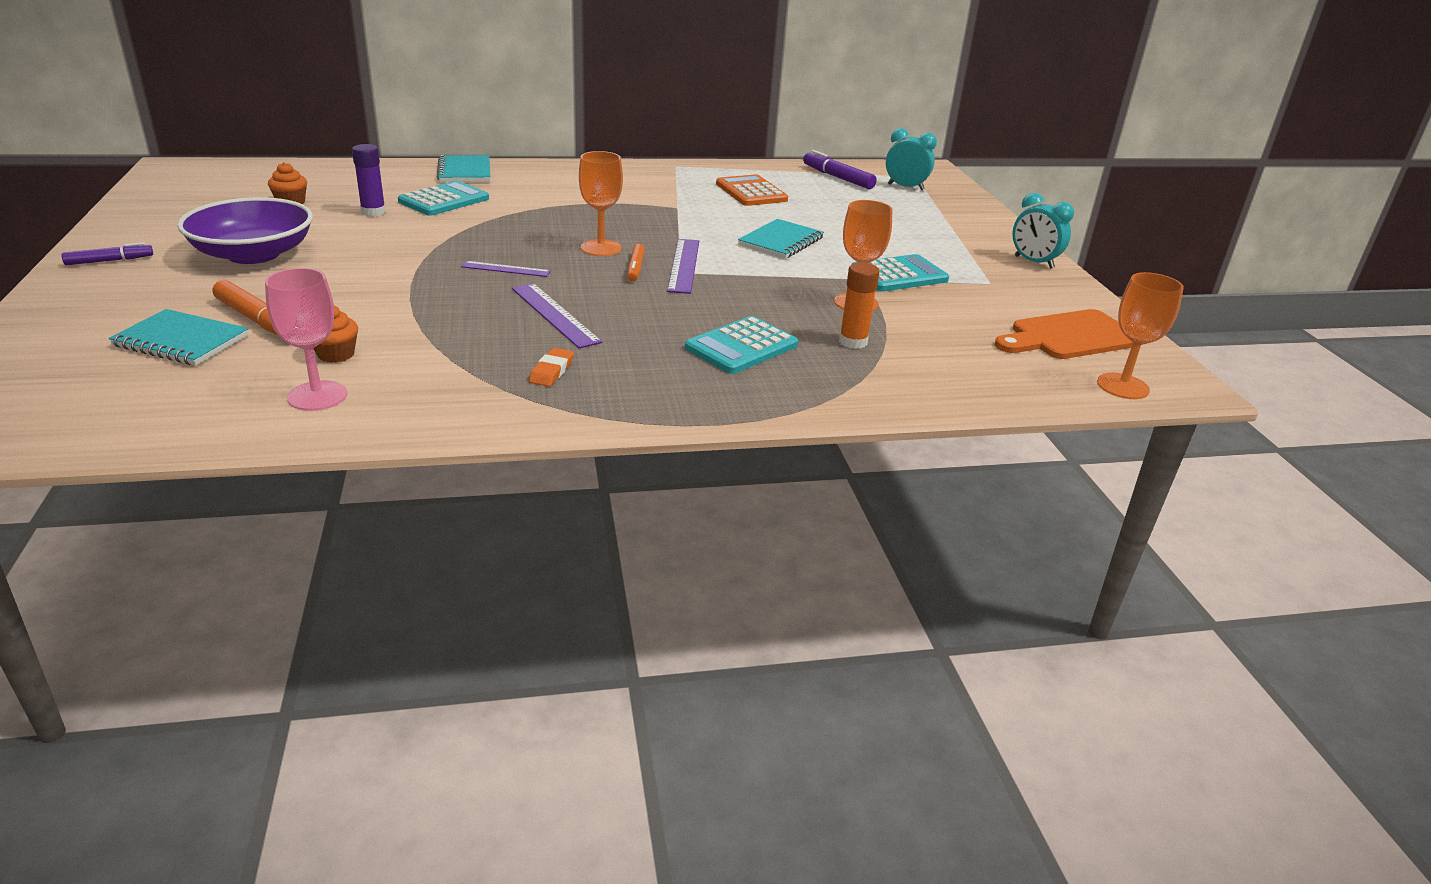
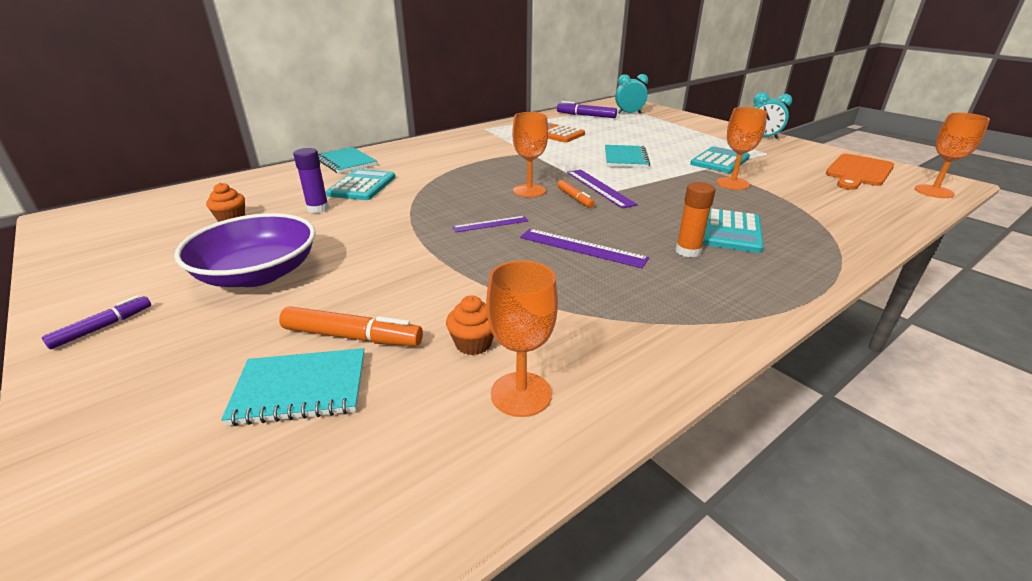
camera: 25 degrees left, 0 degrees up
(317, 396) = (521, 394): pink goblet -> orange goblet
(551, 371) = (657, 293): orange eraser -> none
(853, 342) = (778, 208): orange glue stick -> orange glue stick (688, 251)

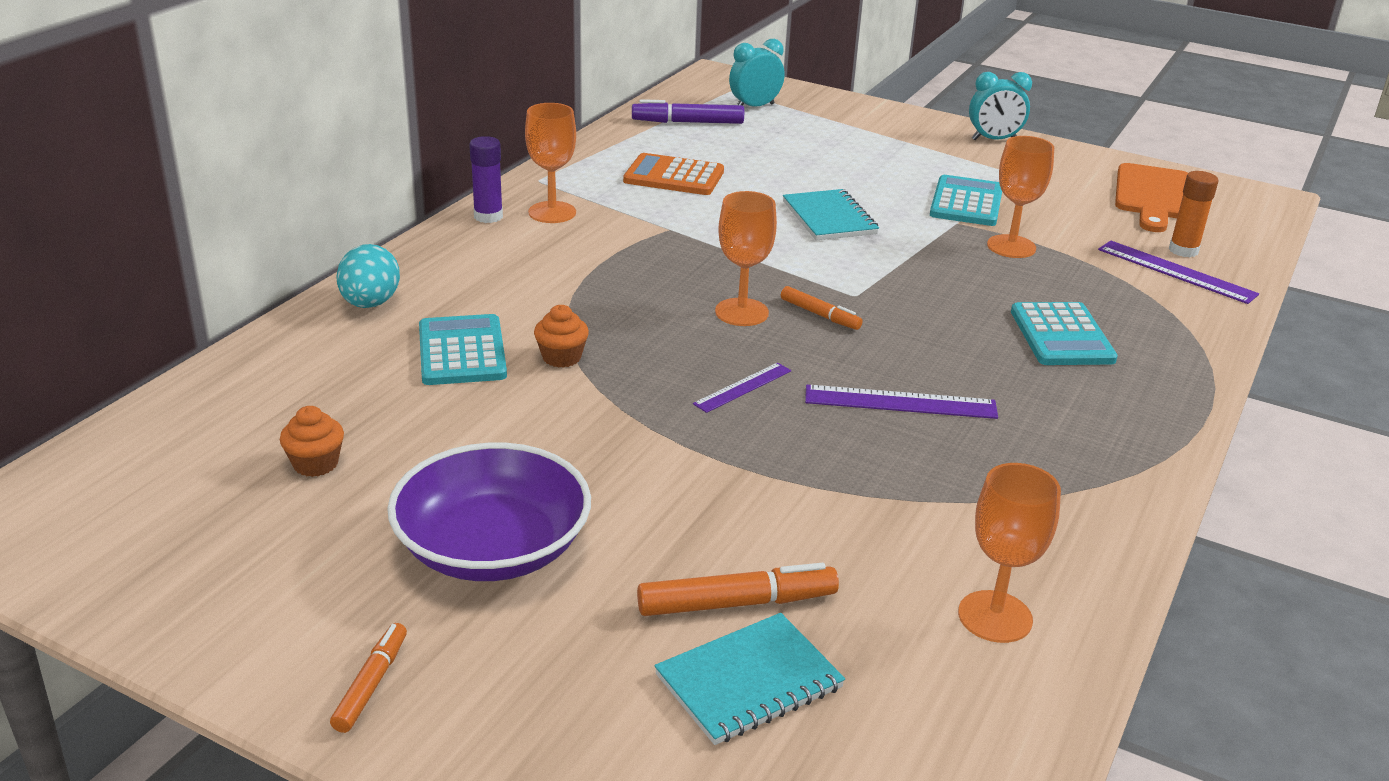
camera: 25 degrees left, 0 degrees up
(103, 327) = (371, 684): purple marker -> orange marker
(318, 209) = (441, 413): purple glue stick -> purple glue stick (488, 216)
(346, 162) = (370, 304): turquoise notebook -> turquoise egg
(473, 343) = (890, 573): orange cupcake -> orange cupcake (561, 357)
(599, 188) = (838, 287): purple ruler -> purple ruler (1176, 272)
(688, 251) = (1032, 380): orange glue stick -> orange glue stick (1183, 250)
(933, 191) = (1254, 219): orange goblet -> orange goblet (552, 212)

